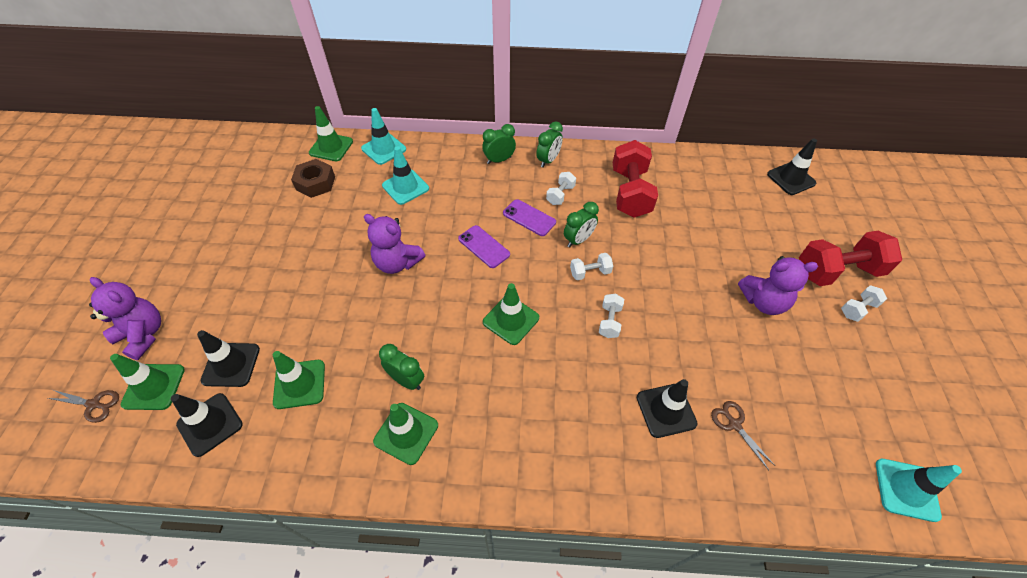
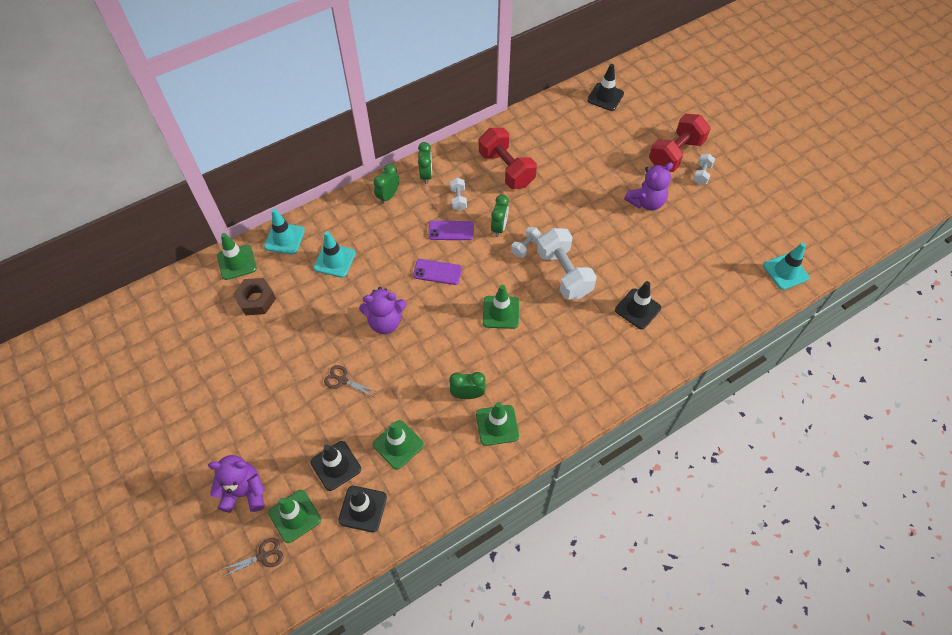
camera: 35 degrees left, 5 degrees up
(609, 321) = (564, 273): white dumbbell -> white dumbbell, size x2.10
(734, 424) = (680, 292): brown scissors -> brown scissors (342, 380)

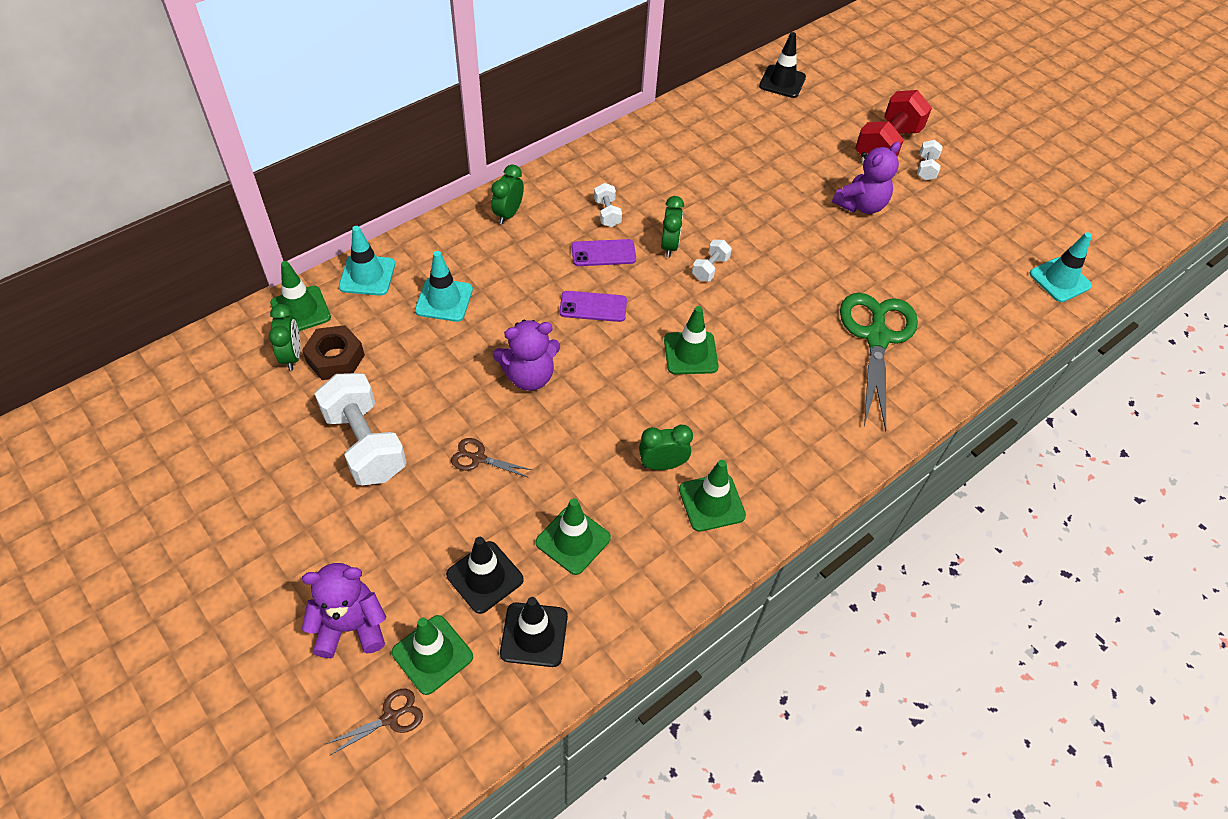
camera: 10 degrees left, 5 degrees down
(426, 175) = (557, 186): green clock -> green clock (292, 356)
(506, 169) = (666, 173): red dumbbell -> none
(564, 273) = (768, 299): white dumbbell -> white dumbbell (365, 444)
(637, 309) = (876, 337): black traffic cone -> green scissors

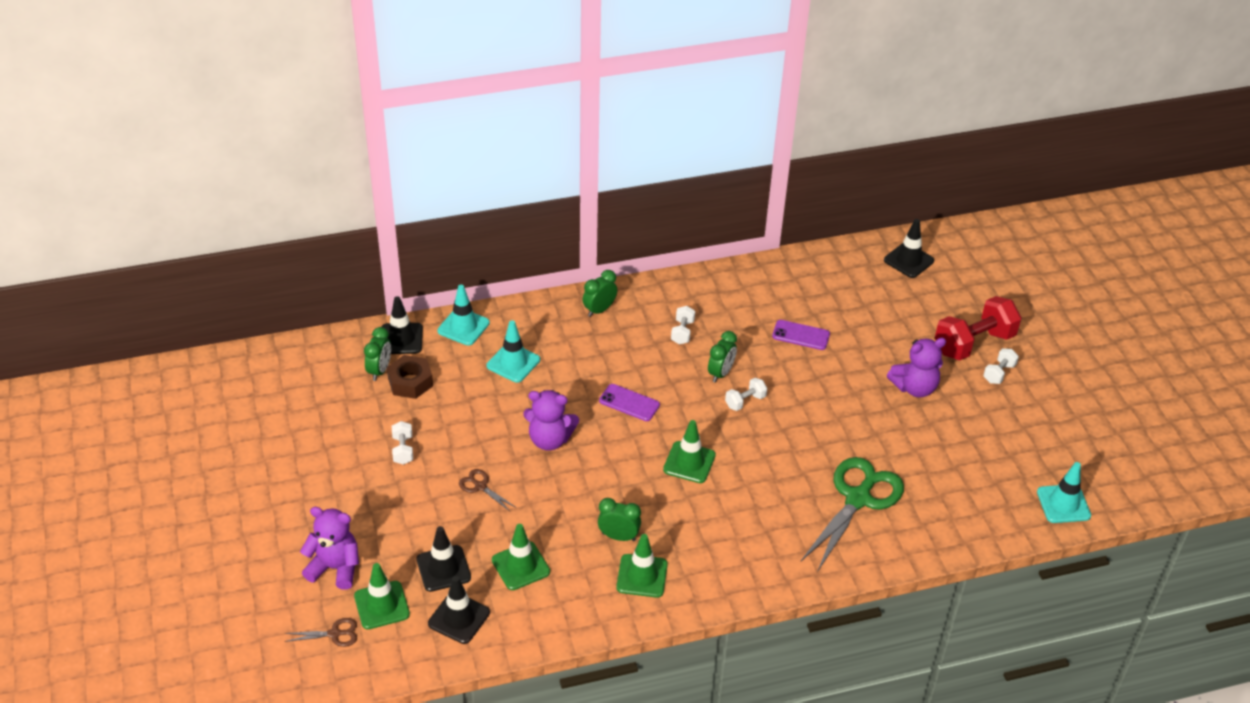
camera: 25 degrees right, 10 degrees down
(300, 310) = (401, 339): green traffic cone -> black traffic cone
(365, 444) = (403, 450): white dumbbell -> white dumbbell, size x0.48
(603, 253) = (661, 363): purple phone -> purple phone (801, 335)

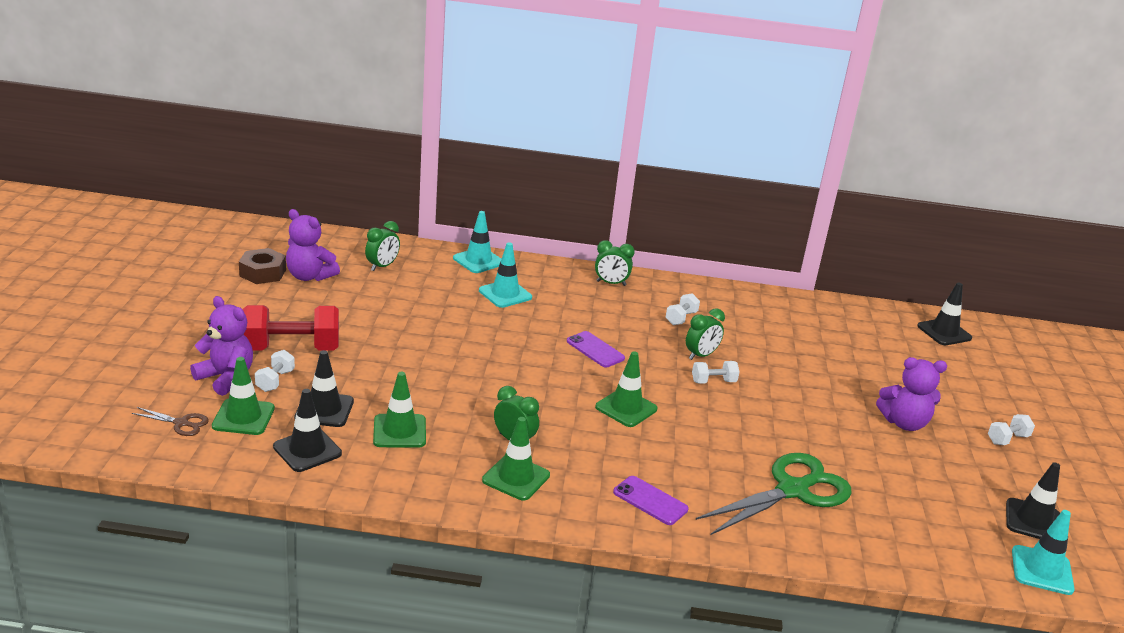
camera: 20 degrees right, 15 degrees down
(401, 339) = (418, 253): black traffic cone -> black traffic cone (1033, 521)
(403, 450) = (358, 320): white dumbbell -> white dumbbell (275, 381)
(410, 382) = (402, 280): brown nut -> brown nut (263, 273)
(480, 486) = (408, 364): brown scissors -> none
(550, 440) = (499, 352): purple teddy bear -> purple teddy bear (309, 276)
(599, 310) = (611, 283): green clock -> green clock turned 150 degrees counterclockwise
(801, 335) = (800, 352): purple phone -> purple phone (650, 501)
(974, 343) = (988, 409): red dumbbell -> red dumbbell (292, 349)

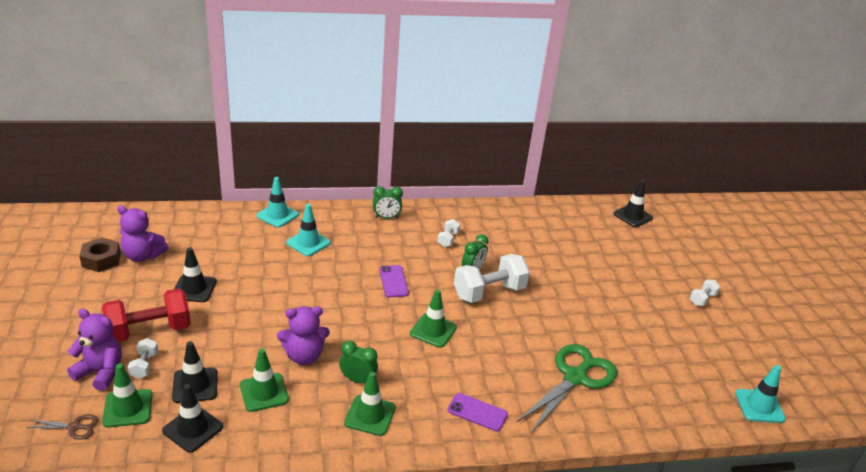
camera: 15 degrees left, 5 degrees up
(382, 266) = (201, 235): green clock -> none
(595, 350) = (393, 281): purple phone -> purple phone turned 45 degrees clockwise
(713, 381) = (489, 292): white dumbbell -> white dumbbell, size x2.10
(904, 423) = (631, 300): purple teddy bear -> purple teddy bear (304, 356)
(1033, 521) = (740, 365): black traffic cone -> black traffic cone (194, 289)

